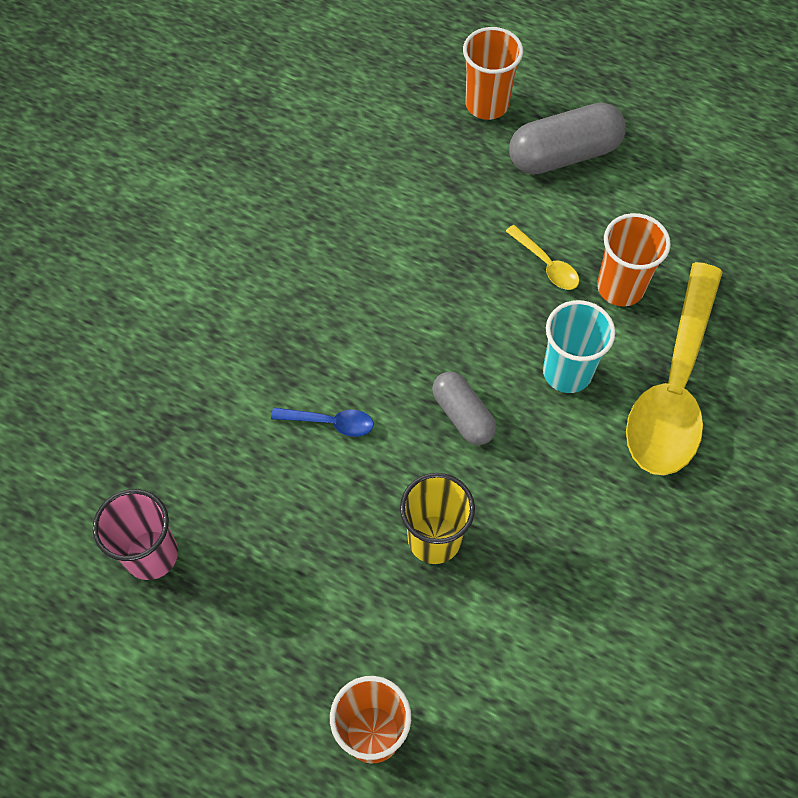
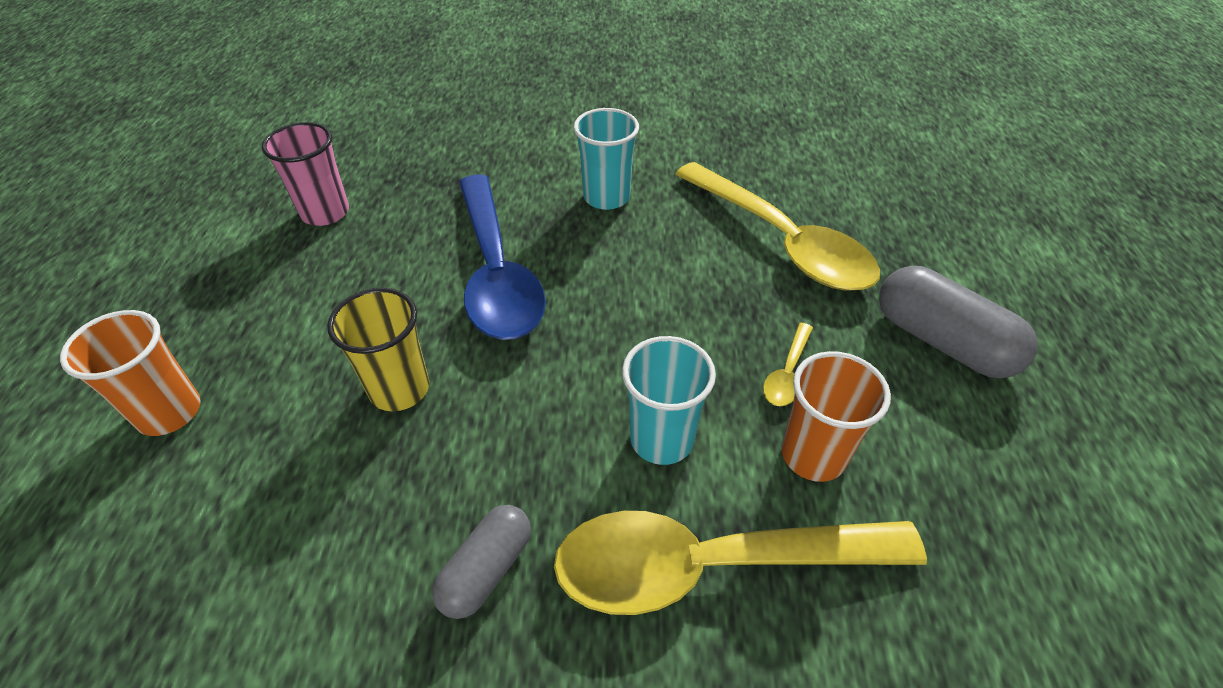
camera: 65 degrees right, 15 degrees down
(275, 295) = (606, 197): none -> turquoise cup
(330, 423) = (496, 271): blue spoon -> blue spoon, size x2.49
(409, 193) = (781, 241): none -> yellow spoon
(463, 415) = (555, 364): grey capsule -> grey capsule (486, 569)
(487, 104) = (939, 260): orange cup -> none

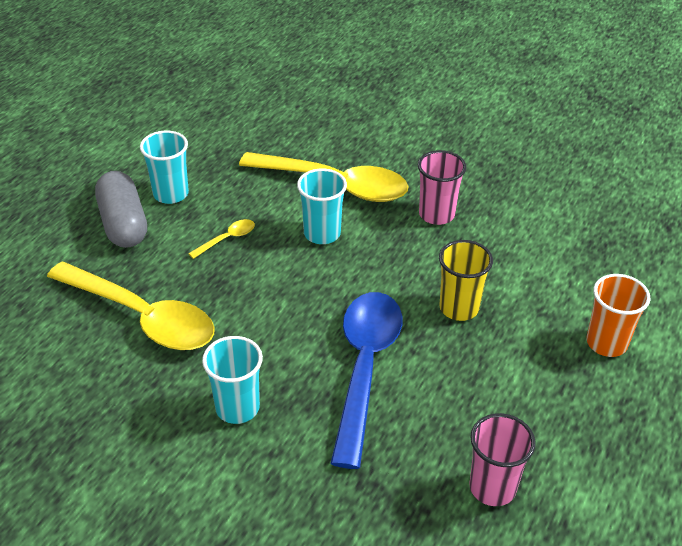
camera: 155 degrees left, 5 degrees down
(486, 569) = (436, 214): grey capsule -> pink cup
(781, 241) = (142, 317): yellow spoon -> yellow spoon turned 135 degrees clockwise
(813, 455) = (252, 203): orange cup -> none
(945, 419) = (171, 194): none -> turquoise cup

